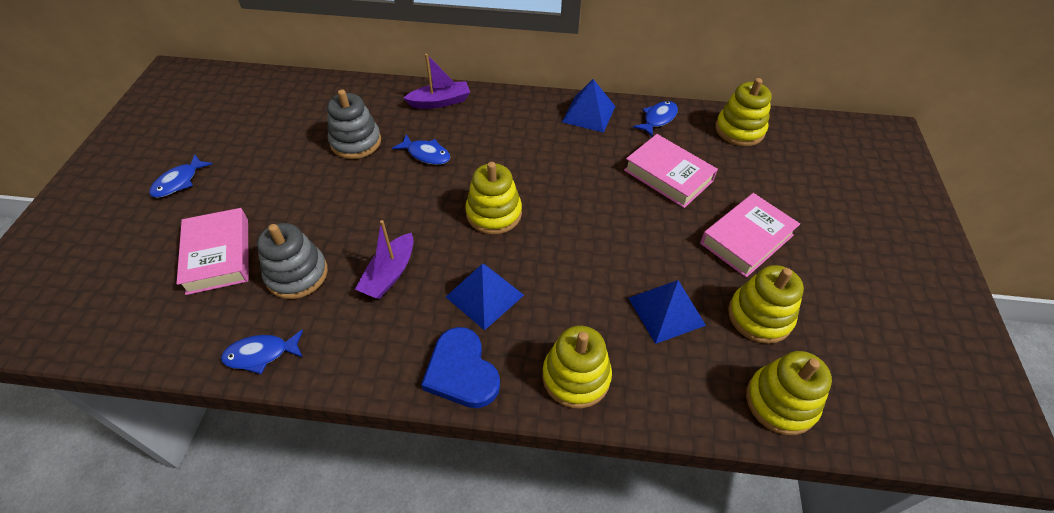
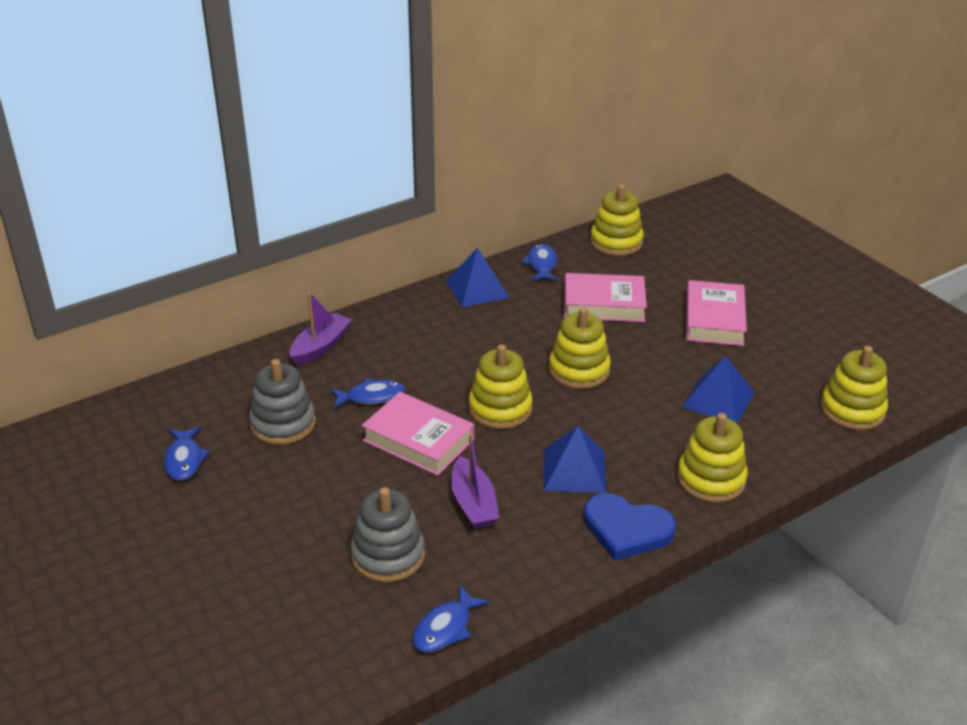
camera: 40 degrees left, 15 degrees down
(179, 182) = (133, 562): blue fish -> blue fish (184, 460)
(218, 255) = (284, 590): pink book -> pink book (418, 440)
(759, 316) = (781, 366): yellow stacking toy -> yellow stacking toy (579, 370)

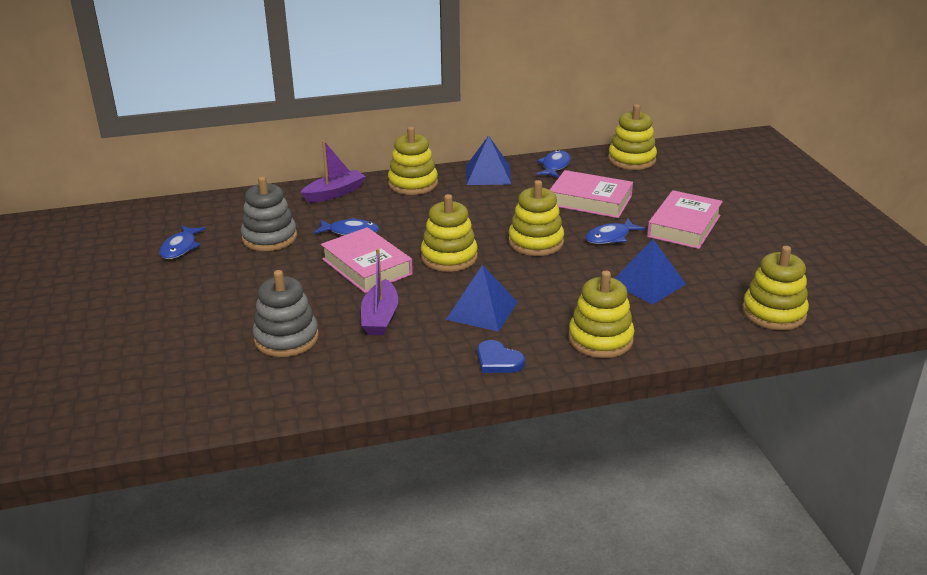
camera: 20 degrees right, 5 degrees down
(402, 317) = (413, 184): none -> yellow stacking toy
(445, 628) = (295, 397): blue fish -> blue fish (610, 237)
(626, 529) = (498, 361): blue heart -> blue heart, size x0.62

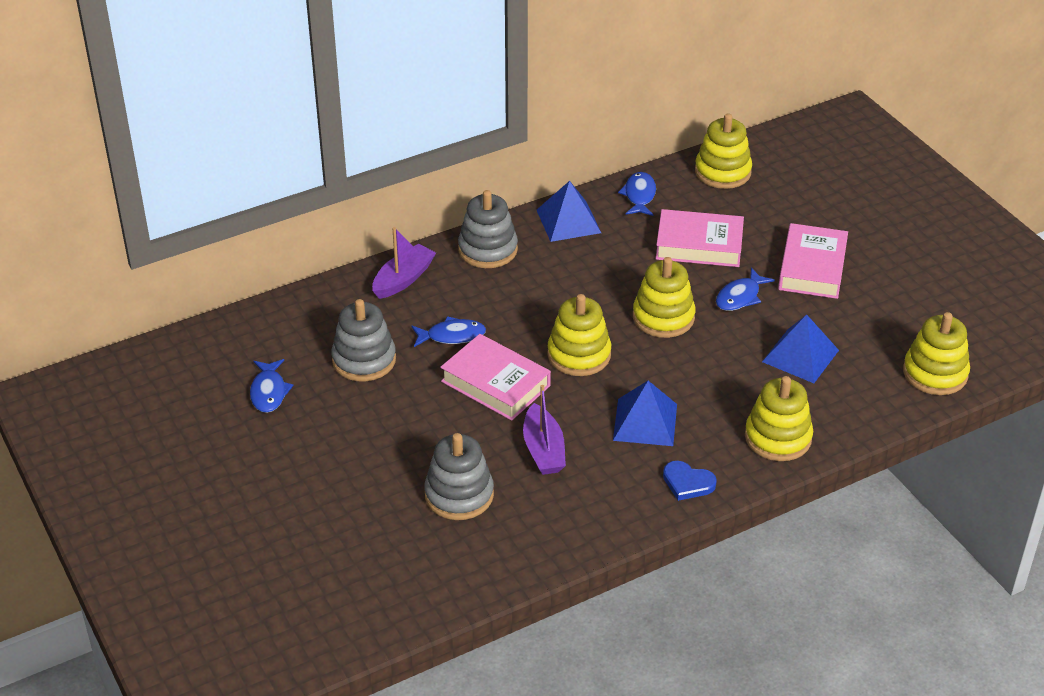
camera: 15 degrees left, 10 degrees up
(413, 184) = (488, 250): yellow stacking toy -> grey stacking toy

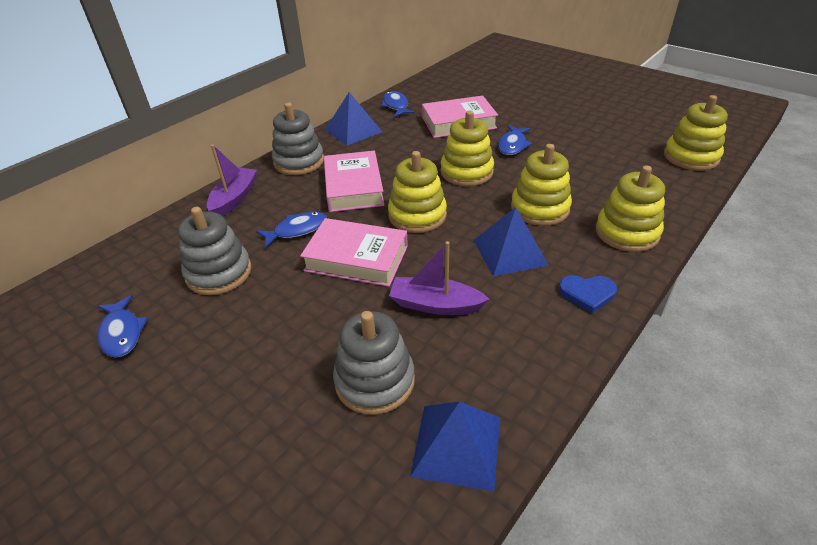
camera: 20 degrees left, 0 degrees up
(543, 450) = (435, 305): purple boat -> purple boat turned 135 degrees clockwise
(722, 172) = (443, 82): yellow stacking toy -> yellow stacking toy (539, 208)
(800, 355) = (588, 170): blue pyramid -> blue pyramid (456, 445)
(812, 267) = (546, 117): pink book -> pink book (353, 187)

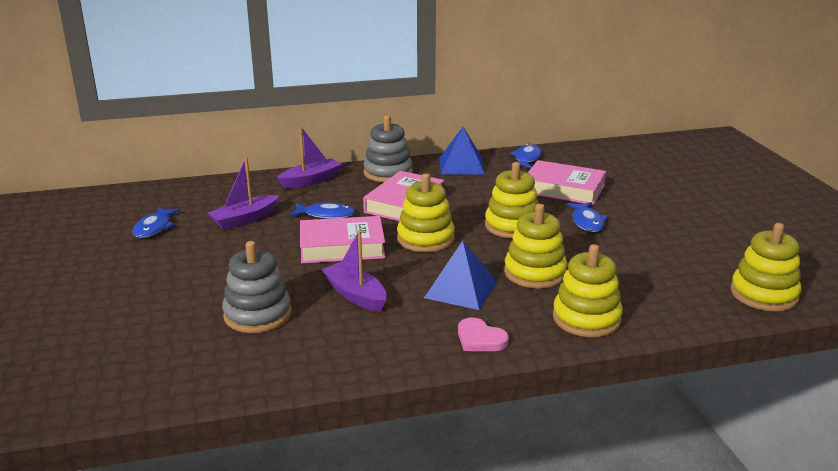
camera: 35 degrees right, 15 degrees down
(219, 273) = (244, 219): grey stacking toy -> purple boat
(356, 258) = (342, 247): pink book -> pink book turned 60 degrees counterclockwise
(456, 445) = (258, 367): blue pyramid -> none
(512, 145) = (587, 222): blue fish -> blue fish turned 60 degrees counterclockwise
(587, 294) = (480, 339): blue heart -> pink heart

